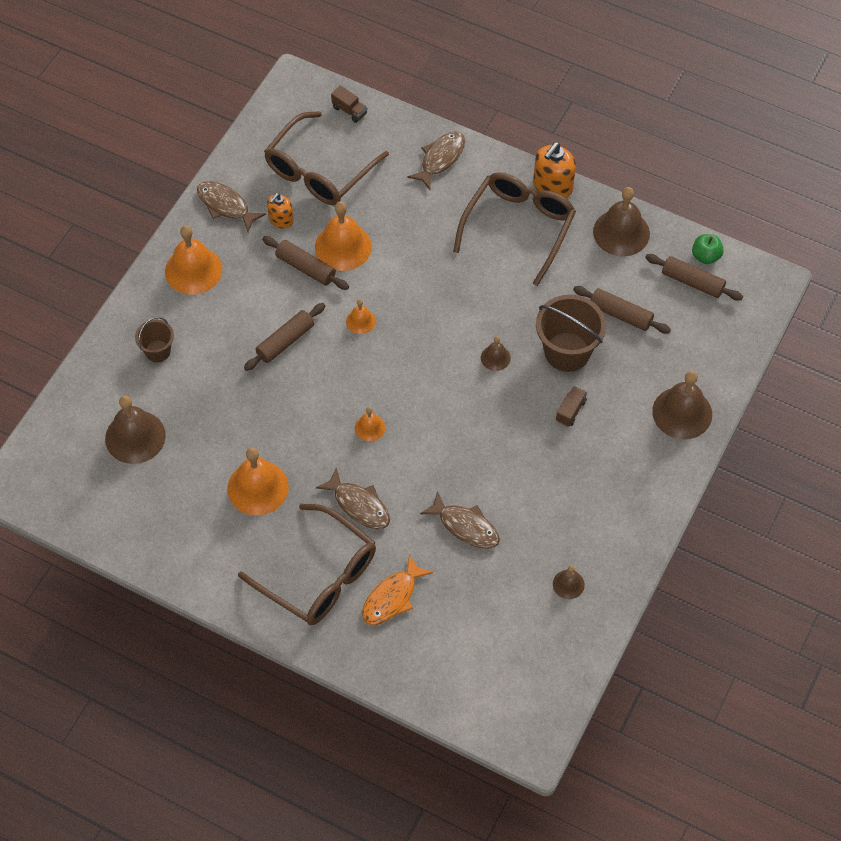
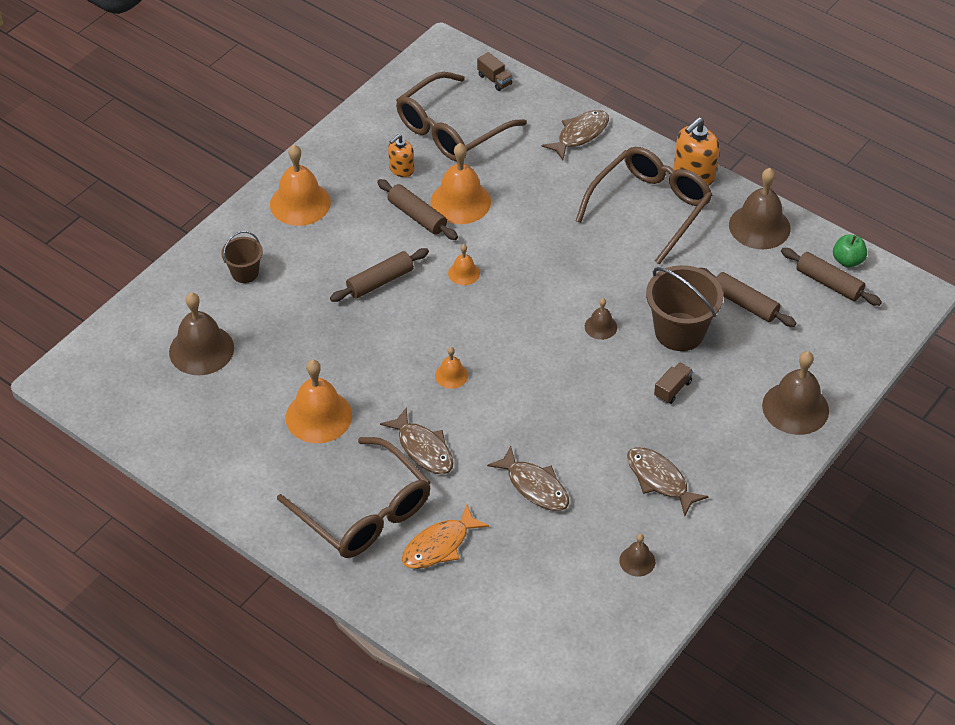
camera: 10 degrees right, 10 degrees down
(226, 206) = (347, 149): brown fish -> brown fish (659, 480)

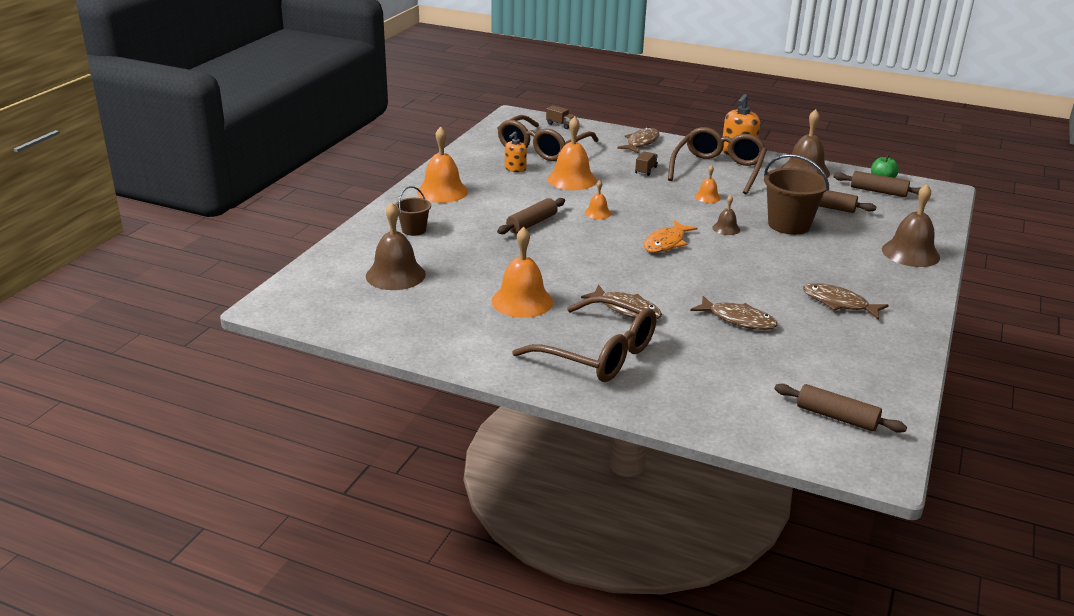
camera: 15 degrees left, 20 degrees down
(417, 216) = (542, 189): brown rolling pin -> brown rolling pin (836, 417)
(439, 545) = (680, 366): orange fish -> orange fish (666, 243)
(451, 375) = (623, 266): orange bell -> orange bell (707, 197)
(637, 561) = (859, 353): brown bell -> none
(672, 389) = (808, 254): brown truck -> brown truck (646, 170)

